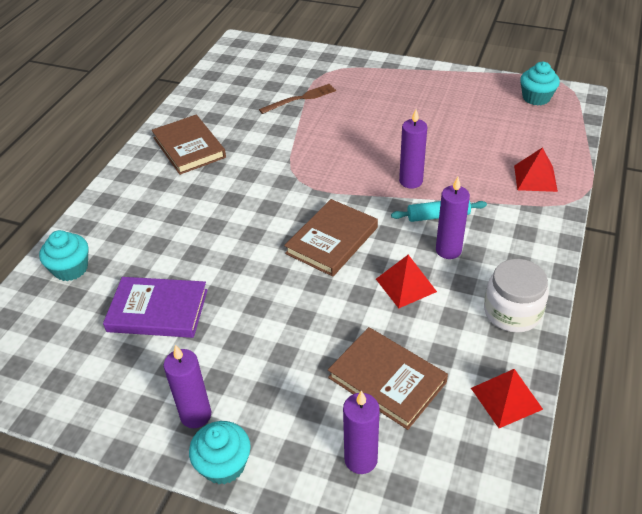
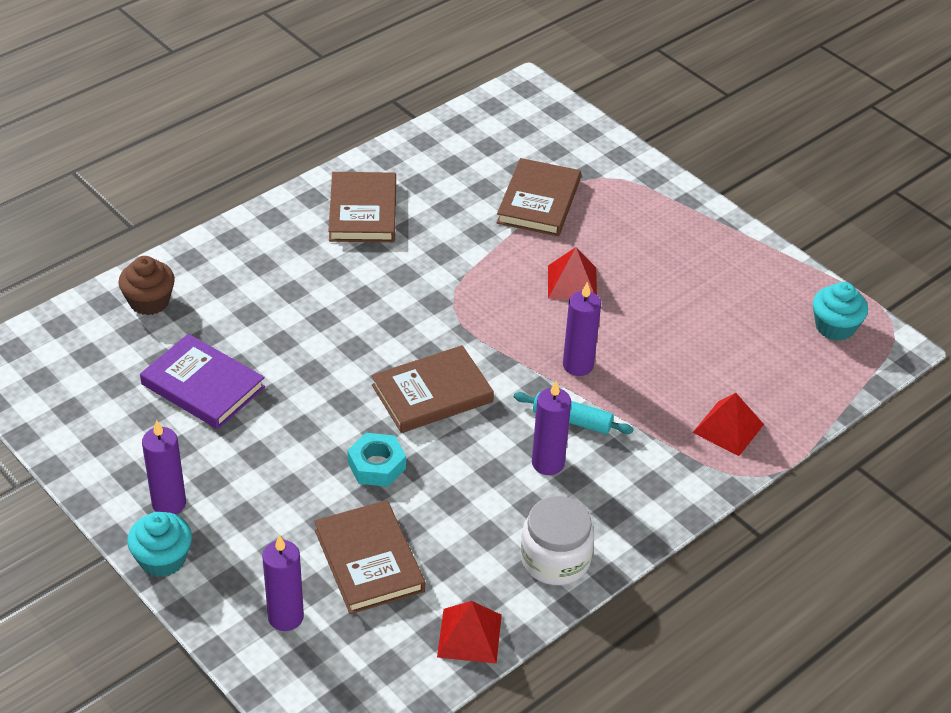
camera: 25 degrees right, 0 degrees up
(71, 269) = (149, 301): turquoise cupcake -> brown cupcake
(300, 99) = (538, 201): brown fork -> brown book
(334, 307) = (377, 465): none -> turquoise nut
(406, 285) = (469, 478): red pyramid -> red pyramid (572, 282)

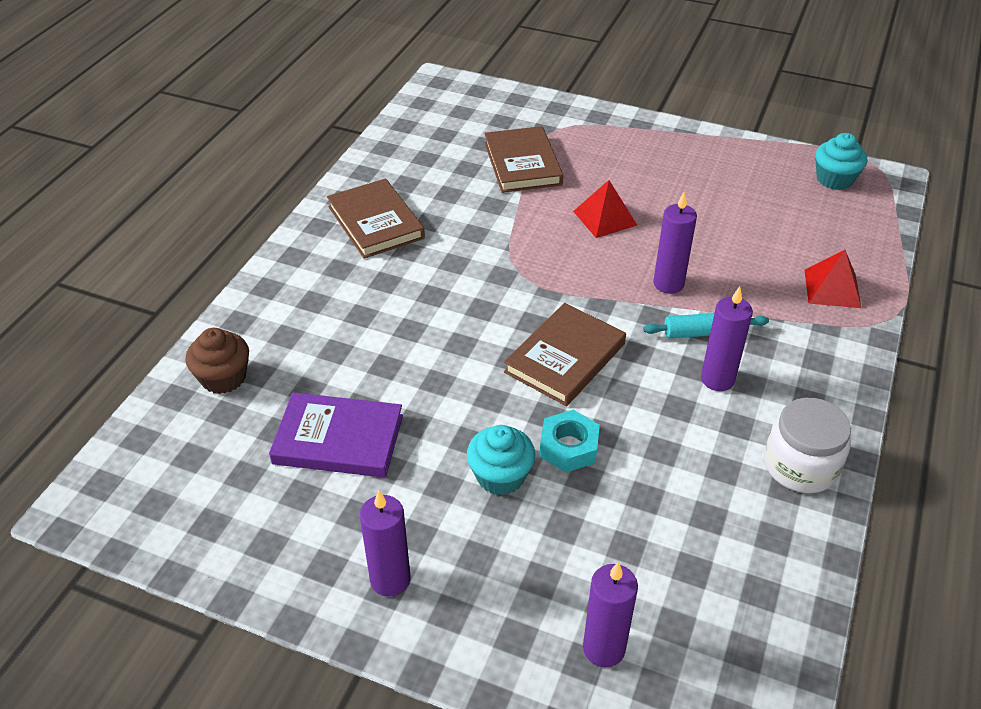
camera: 25 degrees left, 0 degrees up
(162, 559) = (427, 646): turquoise cupcake -> turquoise cupcake (500, 476)
(369, 561) = (637, 547): brown book -> none
(469, 635) = (791, 578): red pyramid -> none

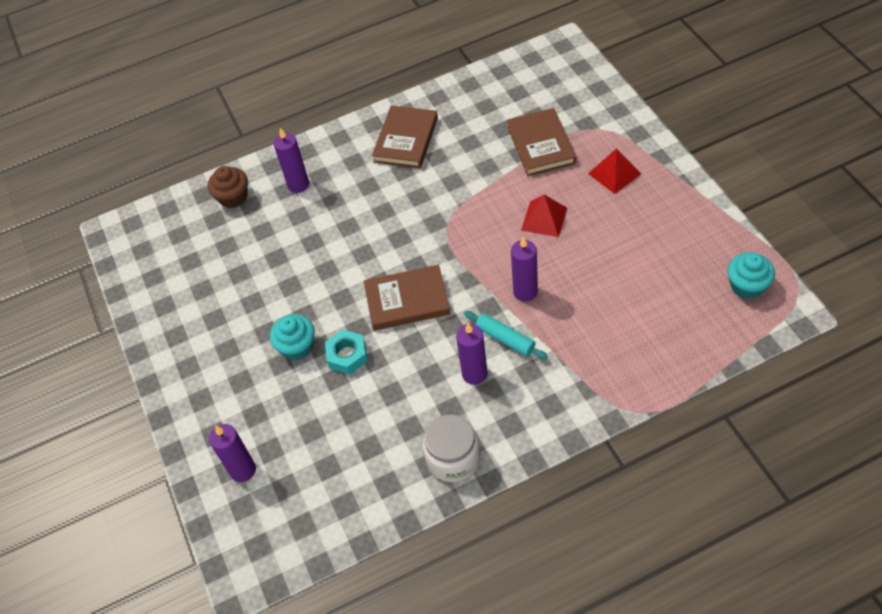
camera: 50 degrees right, 10 degrees up
(338, 439) = (247, 270): purple book -> none
(390, 579) = (194, 363): purple candle -> purple candle (298, 185)
(522, 164) = (541, 145): brown book -> brown book turned 45 degrees counterclockwise
(832, 288) = (627, 365): red pyramid -> red pyramid (614, 173)

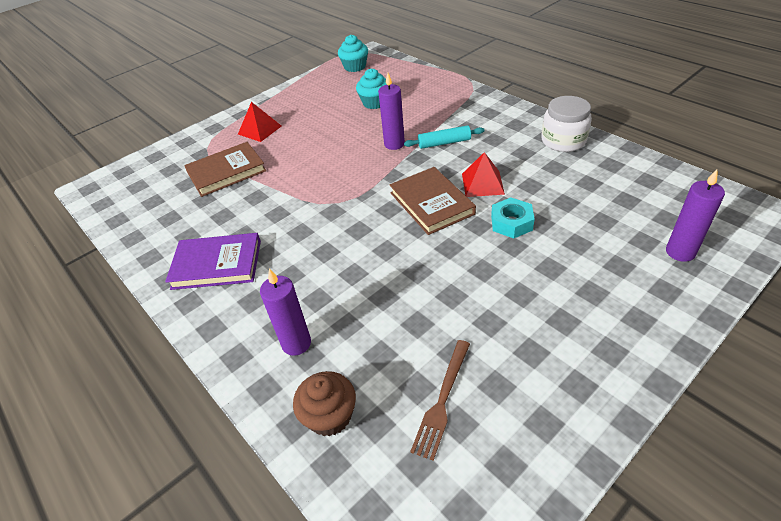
camera: 110 degrees left, 10 degrees down
(209, 257) = (442, 400): none -> brown fork
(297, 346) = (523, 261): turquoise cupcake -> turquoise cupcake (374, 103)
(406, 140) = (217, 264): brown book -> purple book
(474, 374) = (484, 149): purple candle -> none
(505, 339) = (444, 143): turquoise rolling pin -> turquoise rolling pin turned 60 degrees clockwise
(544, 219) = (314, 152): red pyramid -> red pyramid (482, 183)

